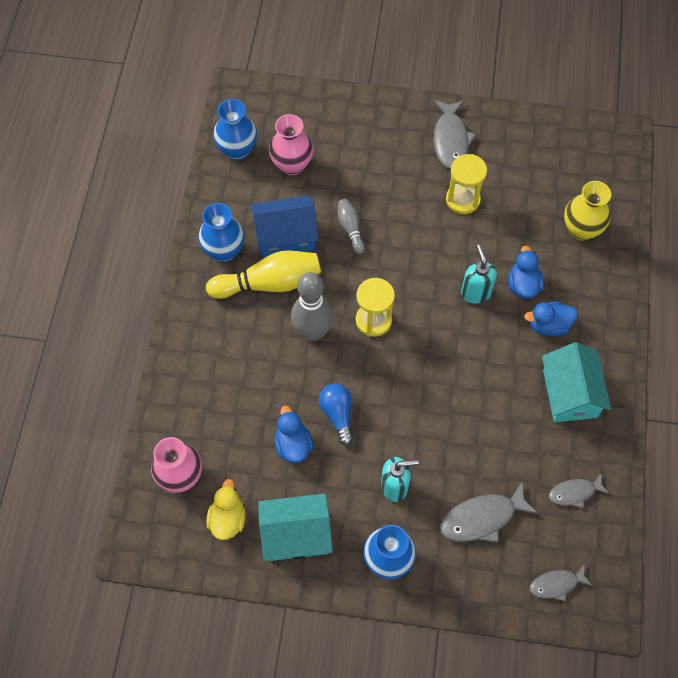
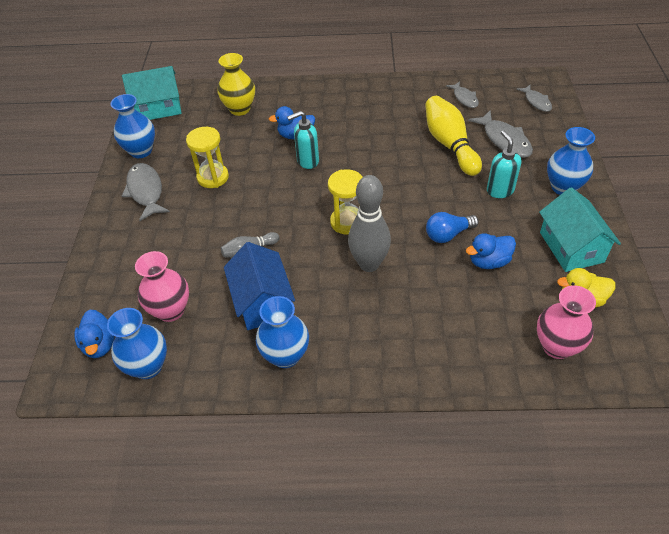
camera: 95 degrees left, 15 degrees down
(269, 283) = (320, 307): yellow bowling pin -> yellow bowling pin (450, 144)
(450, 140) = (146, 191): grey fish -> grey fish turned 105 degrees counterclockwise
(516, 132) = (141, 151): none -> blue vase
(548, 325) = (330, 119): blue duck -> blue duck (100, 344)
(570, 393) = (386, 105): turquoise house -> turquoise house (158, 108)

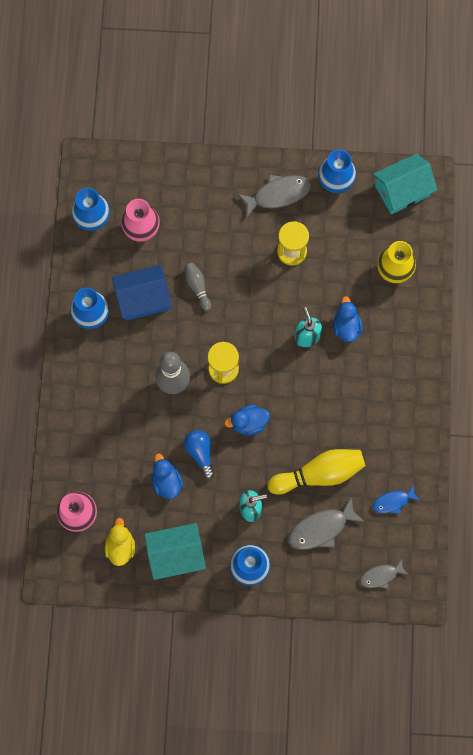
camera: 90 degrees right, 25 degrees up
(100, 344) = (115, 183): blue duck -> blue duck (248, 423)
(158, 108) = (402, 191): turquoise house -> turquoise house turned 75 degrees clockwise
(464, 98) = (393, 501): grey fish -> blue fish

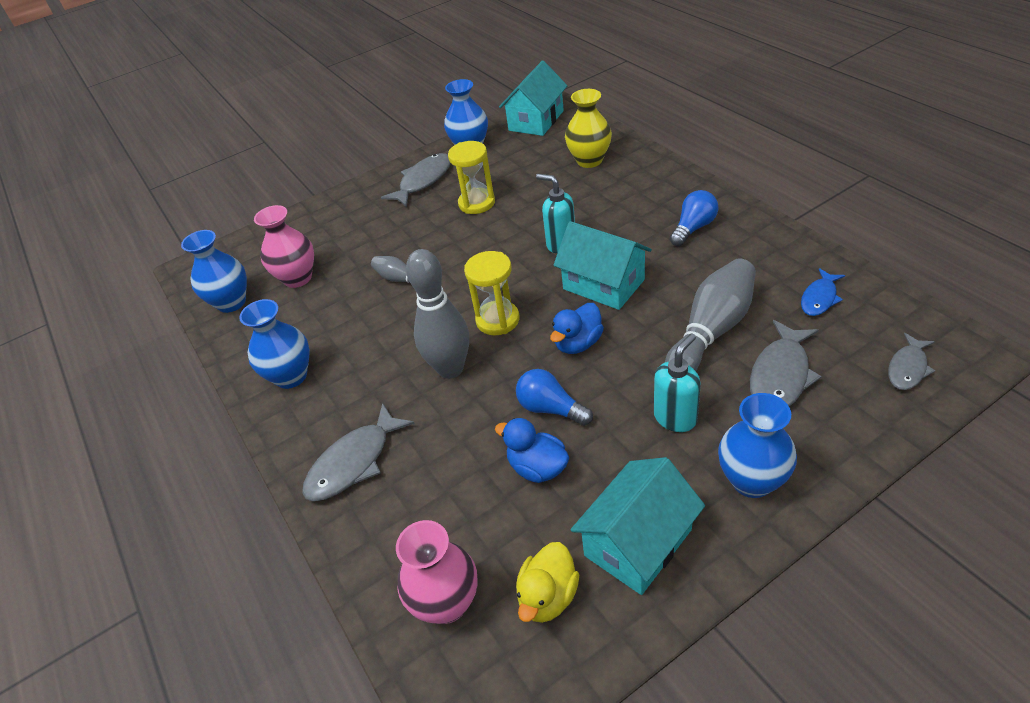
camera: 30 degrees left, 30 degrees down
(88, 406) = (354, 462): none -> grey fish
(120, 546) = (548, 596): yellow duck -> yellow duck turned 120 degrees counterclockwise
(143, 299) = (345, 324): blue house -> none
(299, 392) = (603, 284): none -> turquoise house
(319, 474) = (711, 331): yellow bowling pin -> grey bowling pin
(346, 327) = (591, 214): blue duck -> none
(389, 392) = (693, 228): none -> blue light bulb

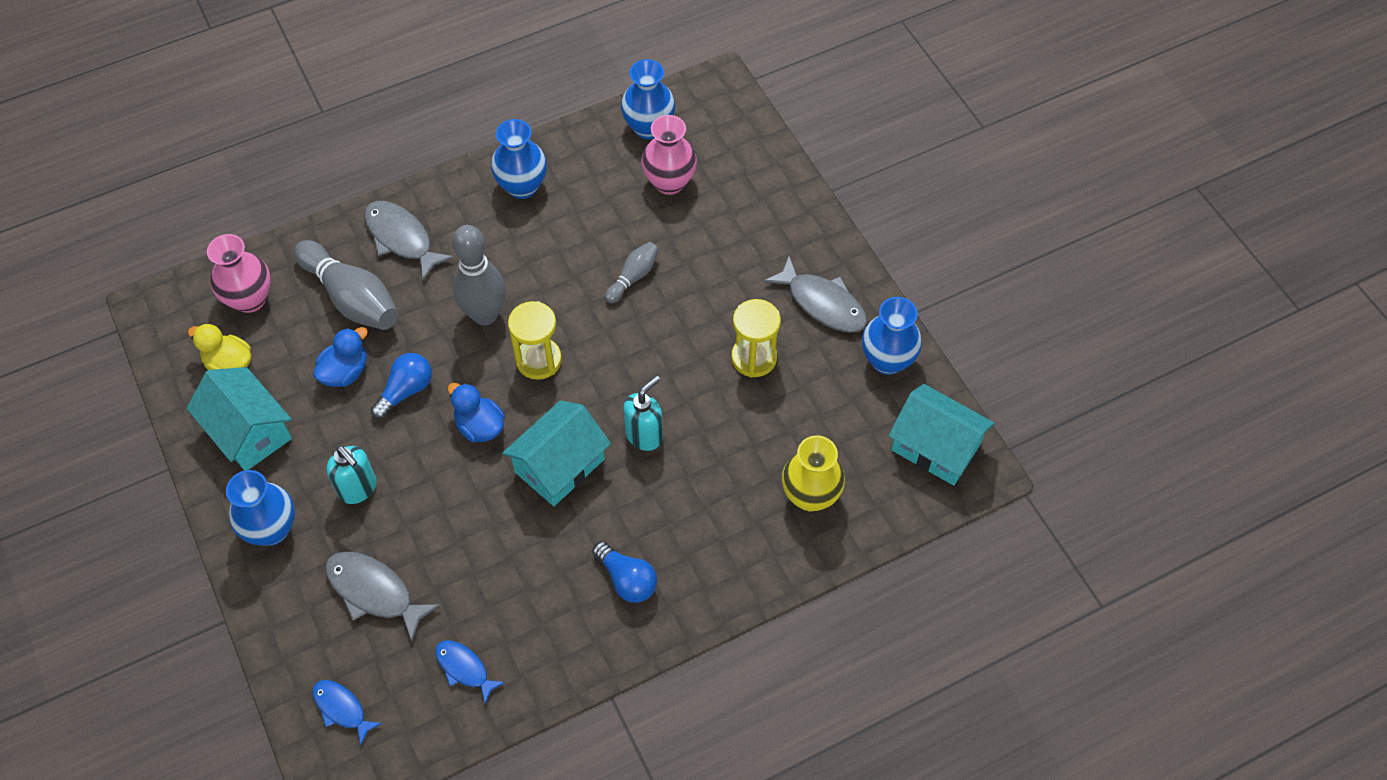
camera: 90 degrees right, 15 degrees up
(711, 331) = (454, 549): grey bowling pin -> grey bowling pin (352, 298)
(908, 368) = (342, 709): grey fish -> blue fish

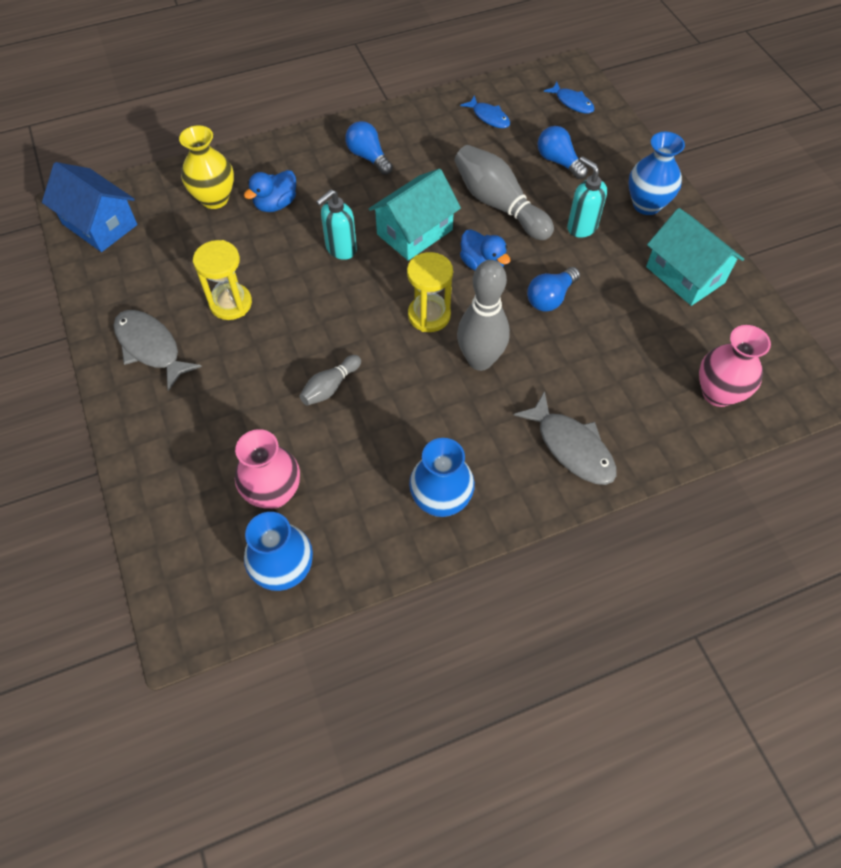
camera: 175 degrees left, 0 degrees up
(229, 364) = (720, 332): yellow duck -> none
(345, 372) = (608, 317): blue duck -> blue duck (276, 204)
(352, 298) = (614, 386): grey bowling pin -> grey bowling pin (499, 204)
(374, 592) = (558, 161): grey fish -> blue light bulb
(887, 360) = (111, 293): blue vase -> none
(935, 447) = (100, 224): turquoise house -> blue house

